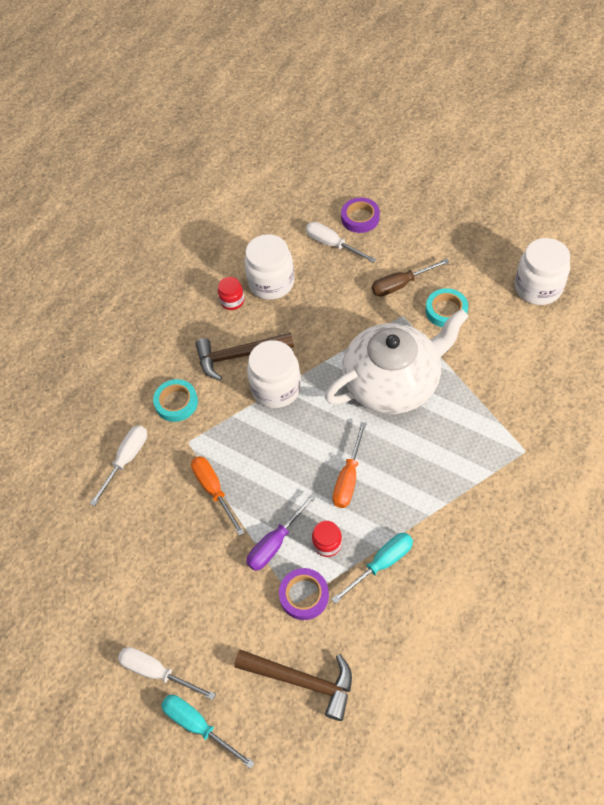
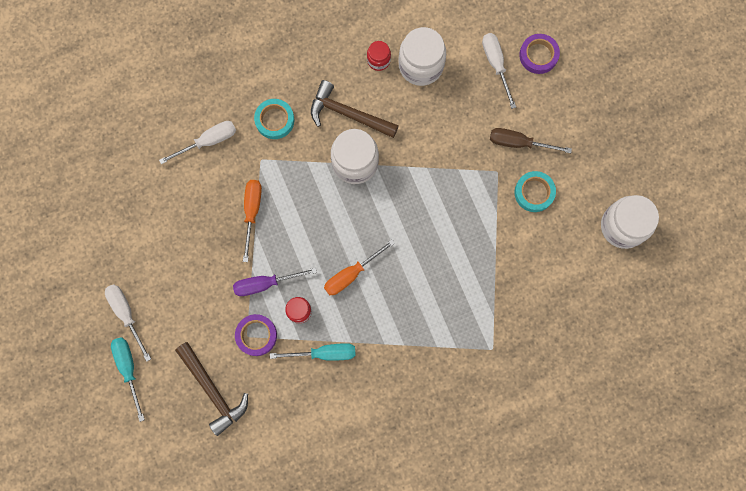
camera: 30 degrees right, 20 degrees up
(393, 382) = (443, 222): white teapot -> none

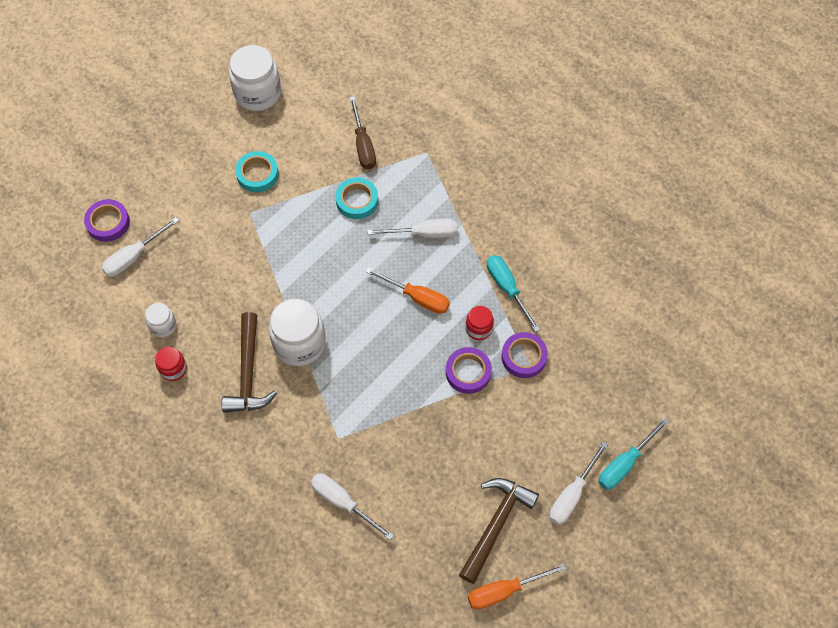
camera: 115 degrees left, 15 degrees down
(213, 390) = (599, 372): brown hammer -> brown hammer (496, 525)
(252, 212) = (400, 420): orange screwdriver -> orange screwdriver (504, 591)
(265, 284) = (468, 372): purple screwdriver -> purple tape
(274, 120) = (287, 444): turquoise tape -> turquoise tape (357, 200)
(410, 308) = (423, 233): none -> white screwdriver
(421, 65) = (163, 325): white jar -> white jar, size x0.52
(519, 143) = (211, 205): brown screwdriver -> brown screwdriver (363, 145)

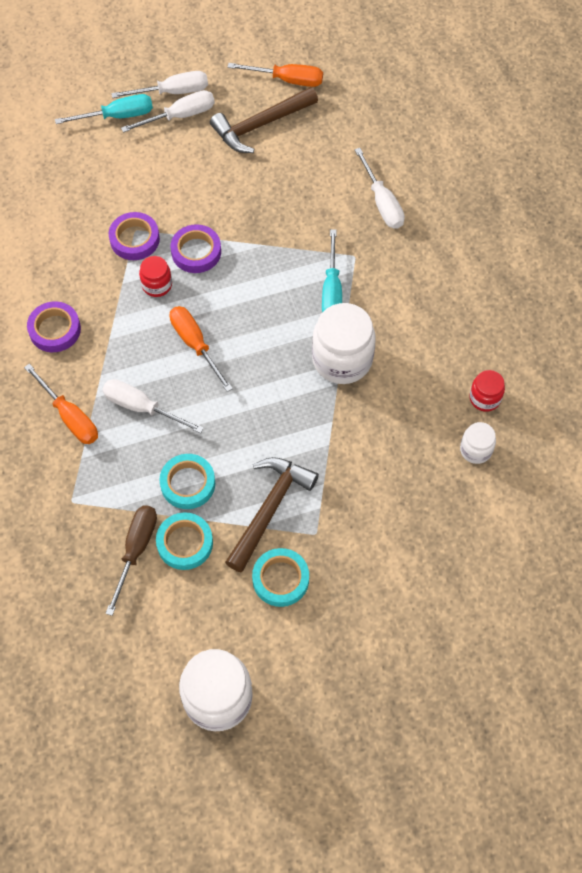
camera: 150 degrees left, 0 degrees up
(108, 223) = (488, 609): purple tape -> purple tape (55, 330)
(134, 256) = (474, 548): white screwdriver -> white screwdriver (172, 92)
(248, 373) = (409, 356): brown hammer -> brown hammer (269, 509)
(334, 164) = (185, 543): none -> turquoise tape
(469, 202) = (70, 416): none -> orange screwdriver
(507, 289) = (101, 308): turquoise screwdriver -> turquoise screwdriver (332, 290)

